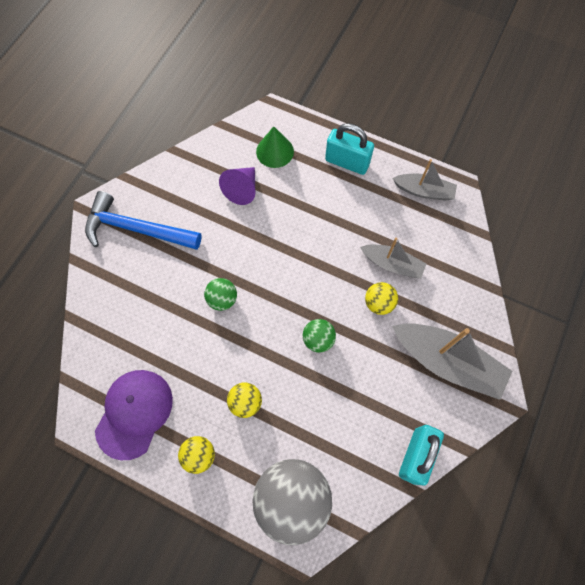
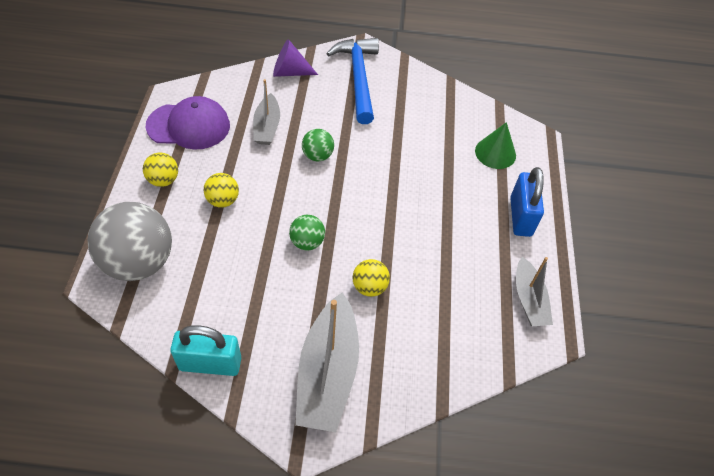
camera: 65 degrees right, 15 degrees down
(242, 189) = (438, 139): purple cone -> purple cone (290, 72)
(347, 162) = (520, 217): turquoise padlock -> blue padlock
(392, 264) = (421, 289): grey boat -> grey boat (267, 127)

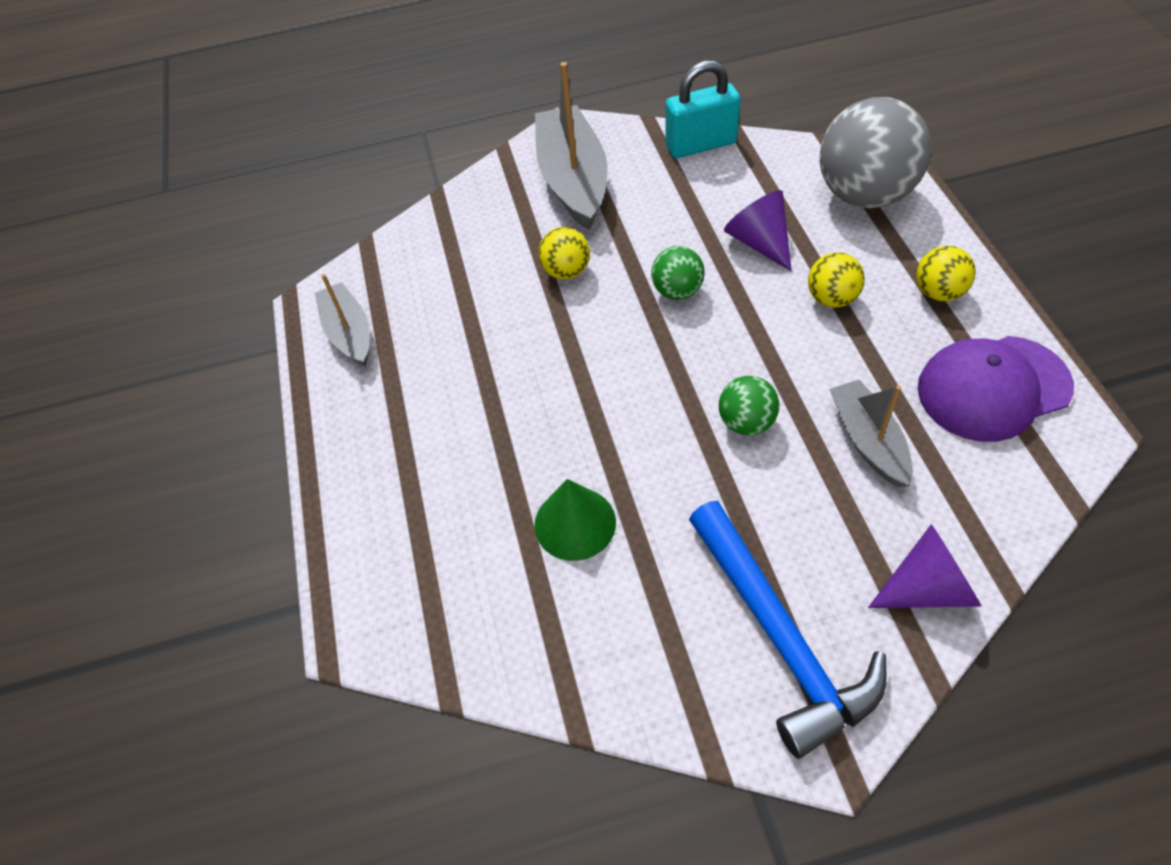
camera: 170 degrees right, 0 degrees up
(234, 255) = (759, 242): none -> purple cone
(495, 153) = (436, 560): green cone -> green cone (575, 523)
(520, 217) = (373, 448): blue padlock -> none

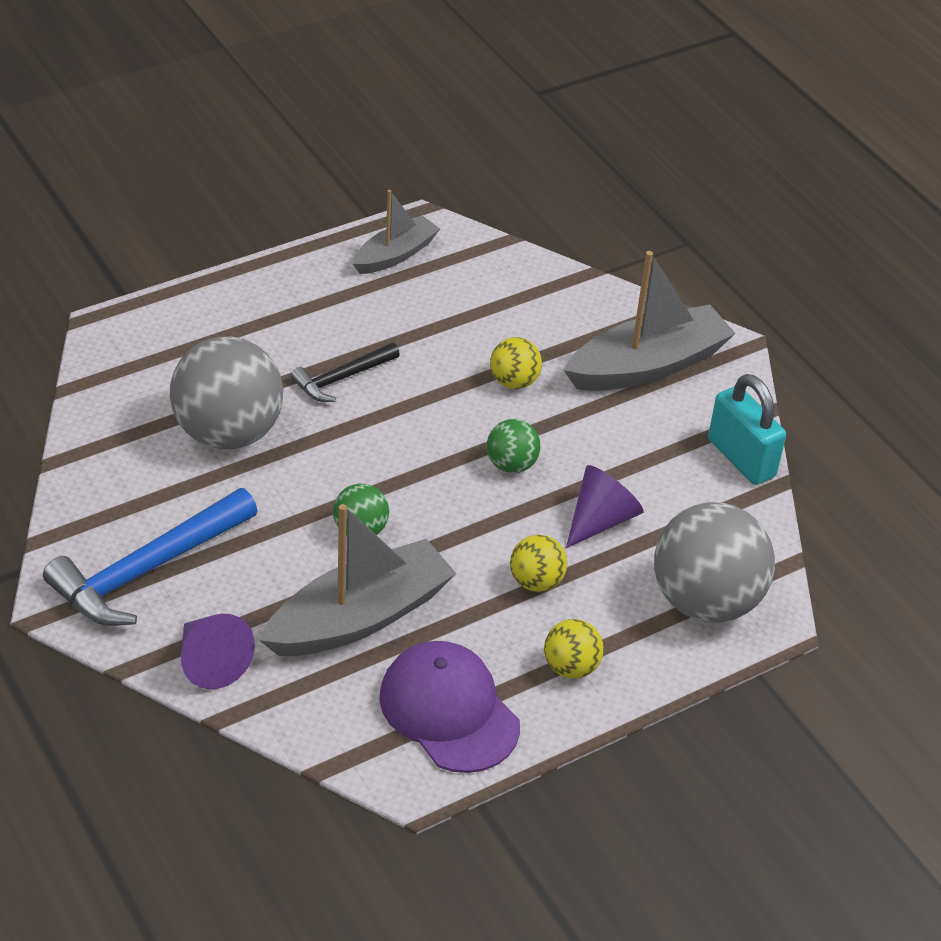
camera: 65 degrees right, 10 degrees down
(520, 405) = (342, 378): none -> black hammer
(575, 523) = (228, 433): green cone -> grey ball
(868, 440) = (360, 617): grey boat -> grey boat, size x1.69

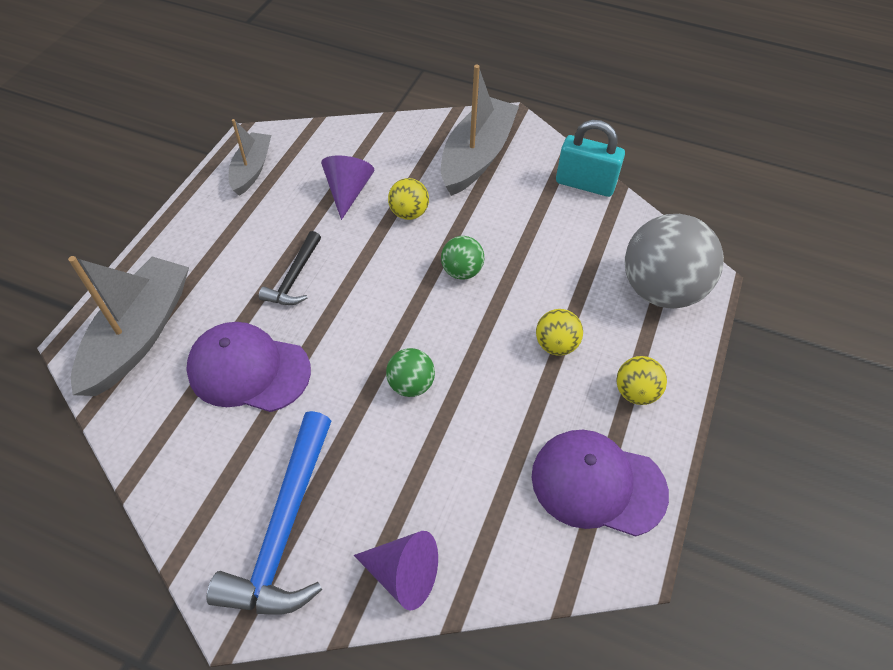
camera: 35 degrees left, 10 degrees up
(228, 433) = (248, 370): grey ball -> purple cap
(360, 617) = (473, 454): grey boat -> grey boat (139, 335)
(600, 520) = (550, 275): purple cone -> purple cone (348, 192)

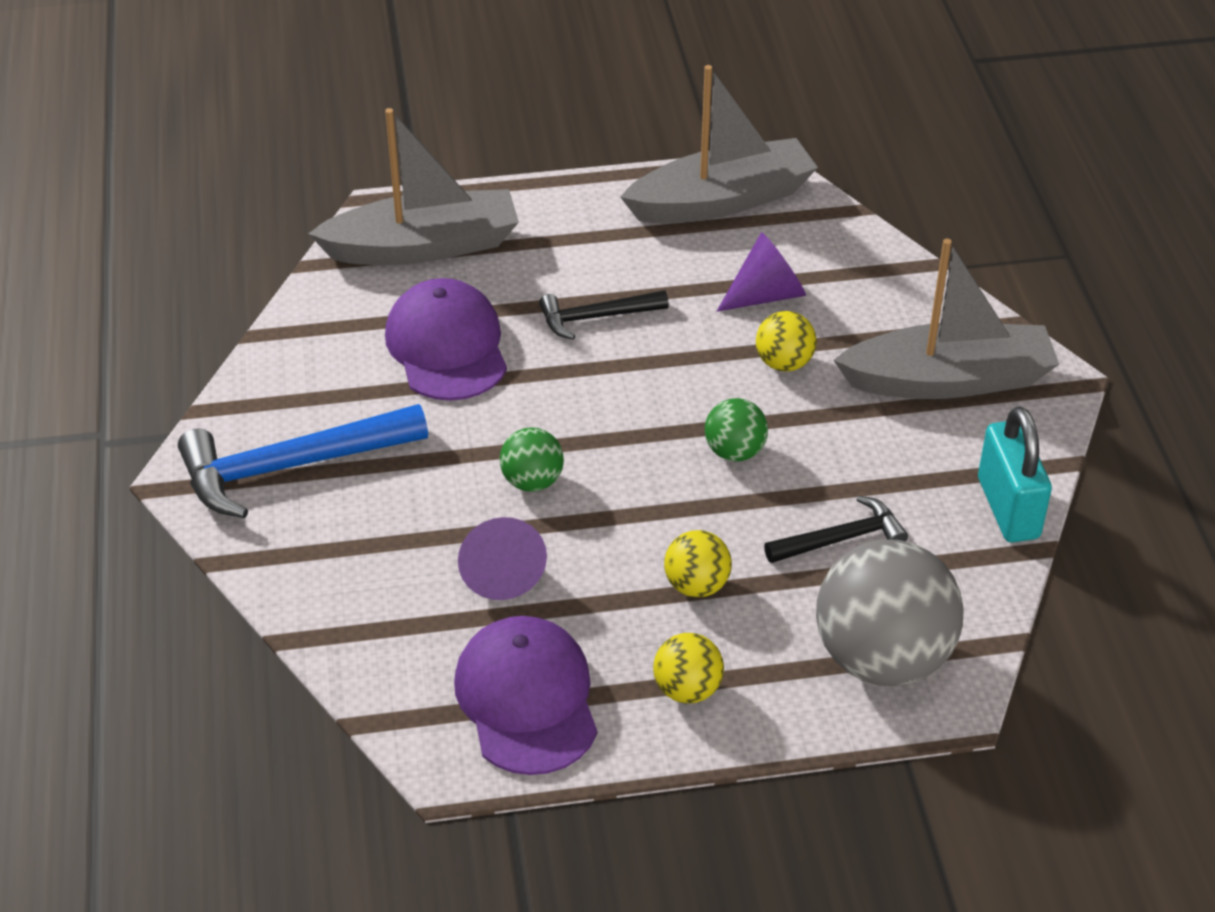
camera: 60 degrees right, 10 degrees down
(252, 169) = (722, 200): grey boat -> grey boat, size x1.69
(403, 574) = (304, 578): purple cone -> purple cone (500, 571)
(562, 261) = (840, 539): none -> black hammer

